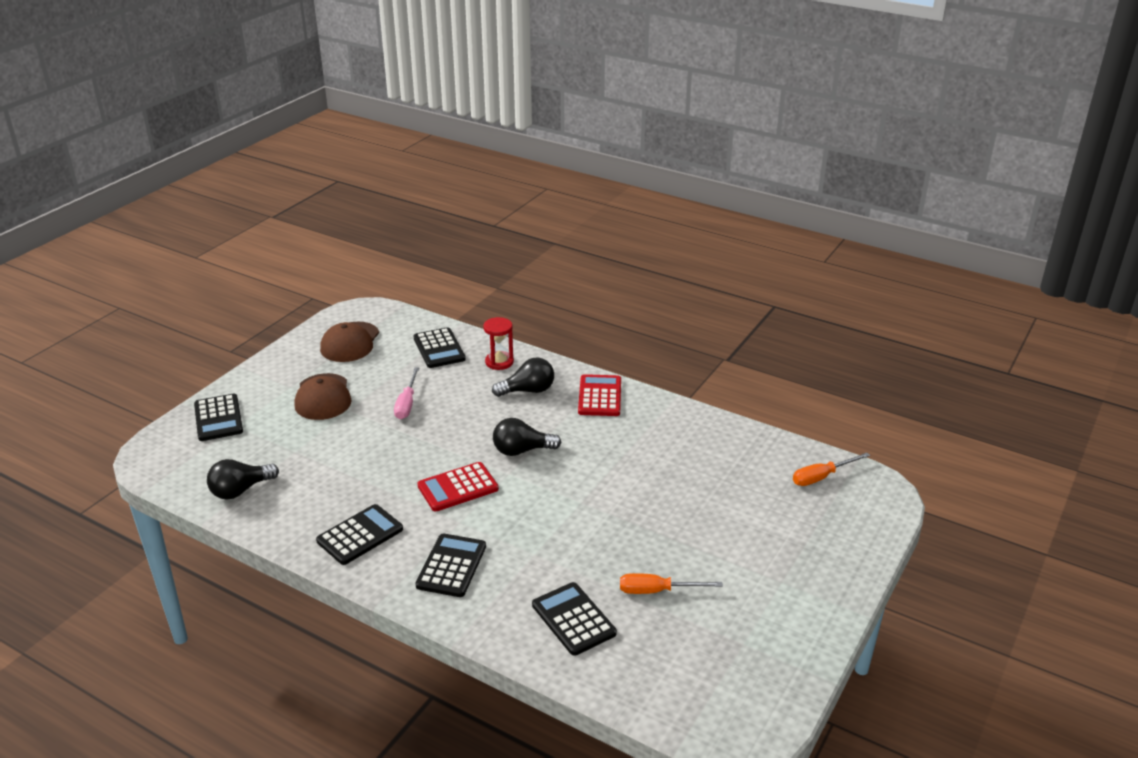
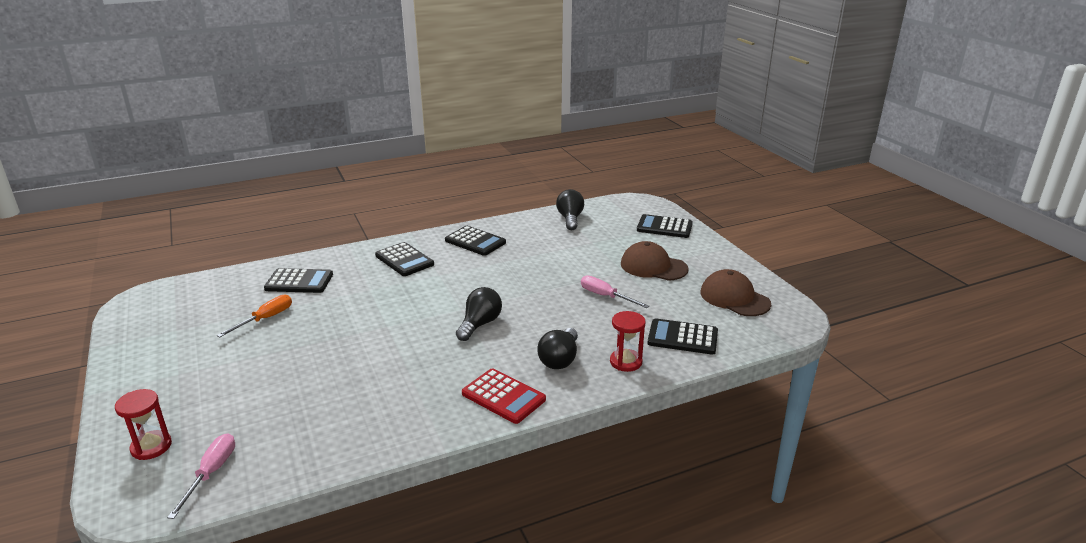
camera: 125 degrees right, 5 degrees down
(360, 535) = (475, 241): black calculator -> black calculator turned 45 degrees counterclockwise
(458, 487) = (474, 285): red calculator -> none
(821, 477) = (211, 473): orange screwdriver -> pink screwdriver
(846, 525) = (151, 447): none -> red hourglass

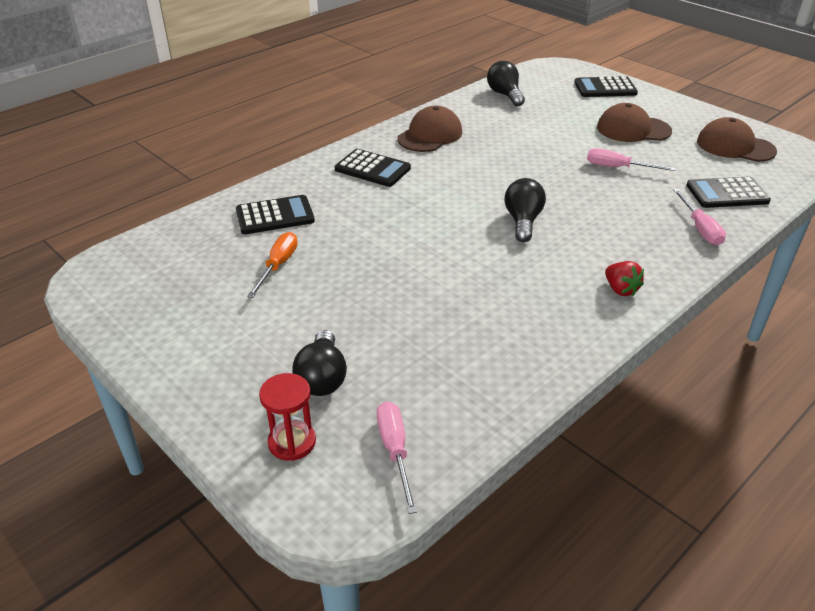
camera: 20 degrees left, 10 degrees up
(475, 241) = (430, 135): black calculator -> brown cap
(503, 396) = (620, 289): red calculator -> red strawberry
(560, 359) = (637, 240): black light bulb -> black light bulb (322, 378)
(625, 362) = (700, 228): red hourglass -> pink screwdriver

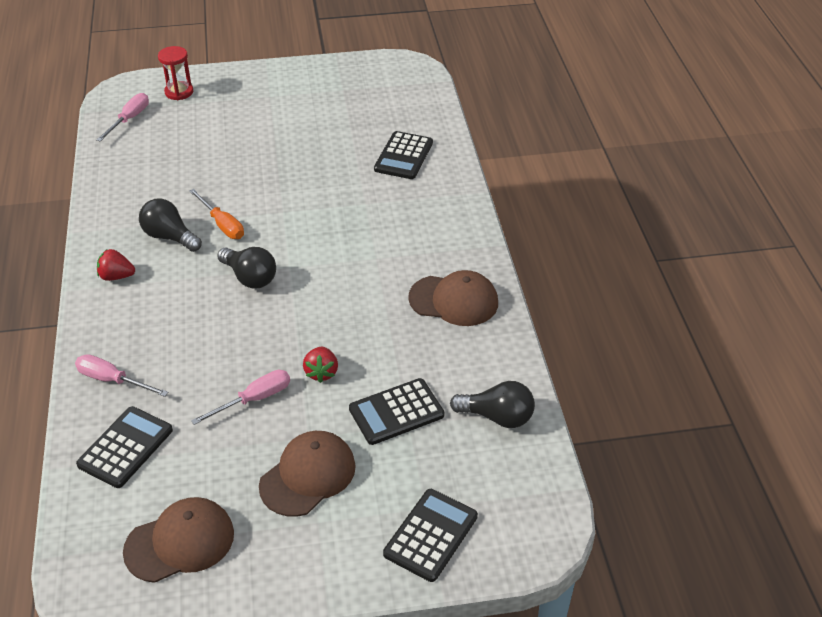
camera: 125 degrees right, 5 degrees up
(278, 266) = (336, 137): orange screwdriver -> orange screwdriver (222, 224)
(322, 378) = (210, 116): black light bulb -> black light bulb (169, 237)
(372, 169) = (424, 233): black calculator -> black calculator (396, 412)
(395, 451) = (129, 119): pink screwdriver -> pink screwdriver turned 90 degrees counterclockwise
(430, 135) = (454, 300): brown cap -> brown cap turned 60 degrees counterclockwise
(560, 155) = (321, 372): none -> red strawberry

